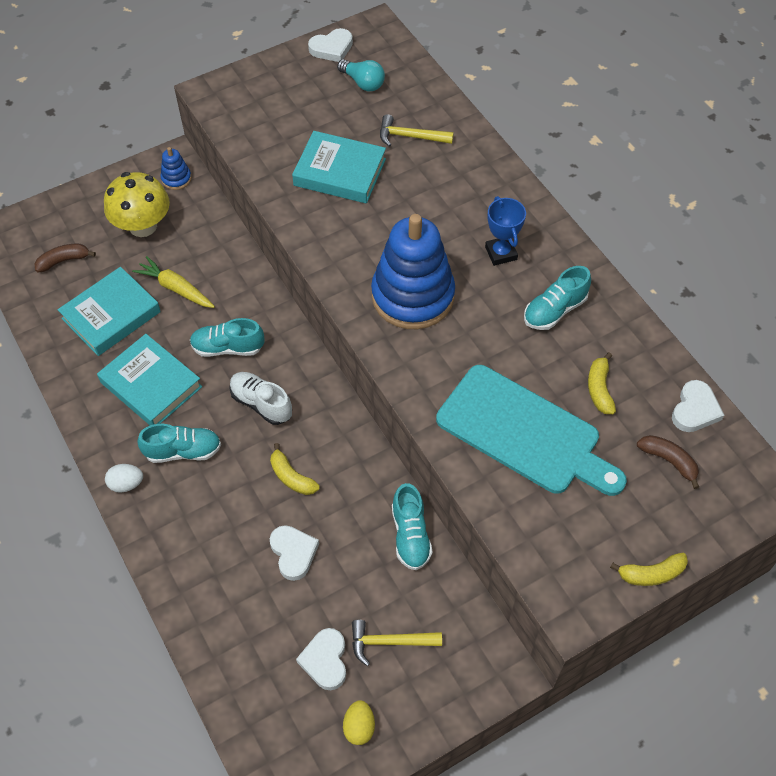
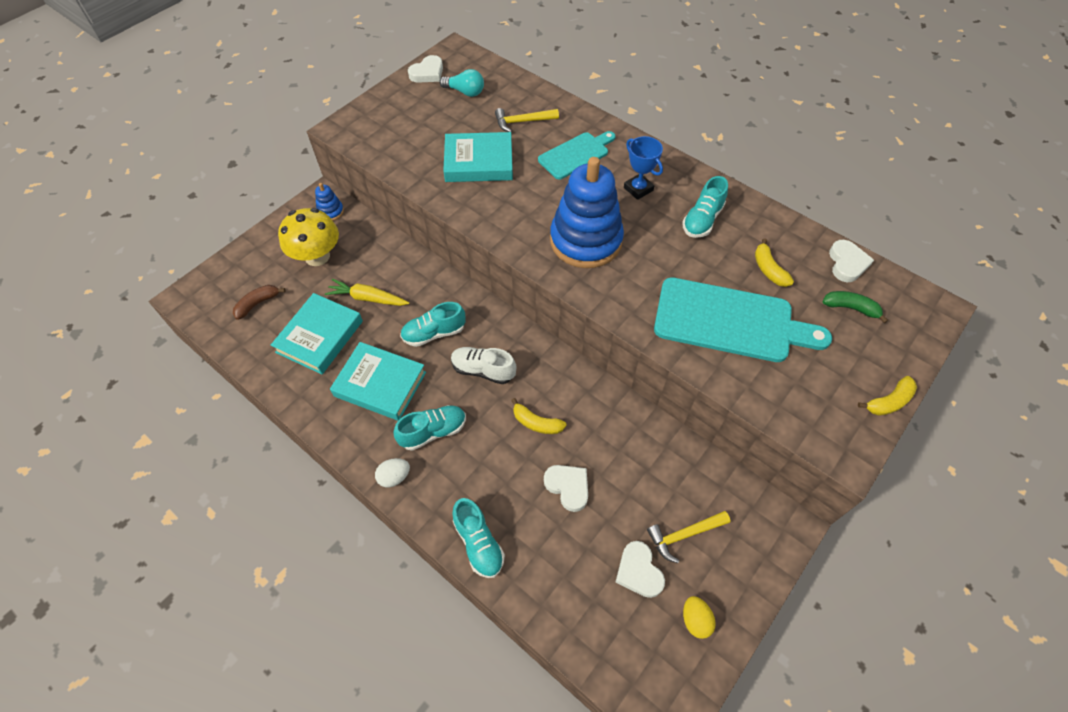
camera: 20 degrees left, 0 degrees up
(410, 535) = (657, 438): turquoise shoe -> turquoise shoe (478, 543)
(451, 192) = (576, 154): none -> turquoise cutting board
(668, 461) = (850, 308): brown banana -> green banana

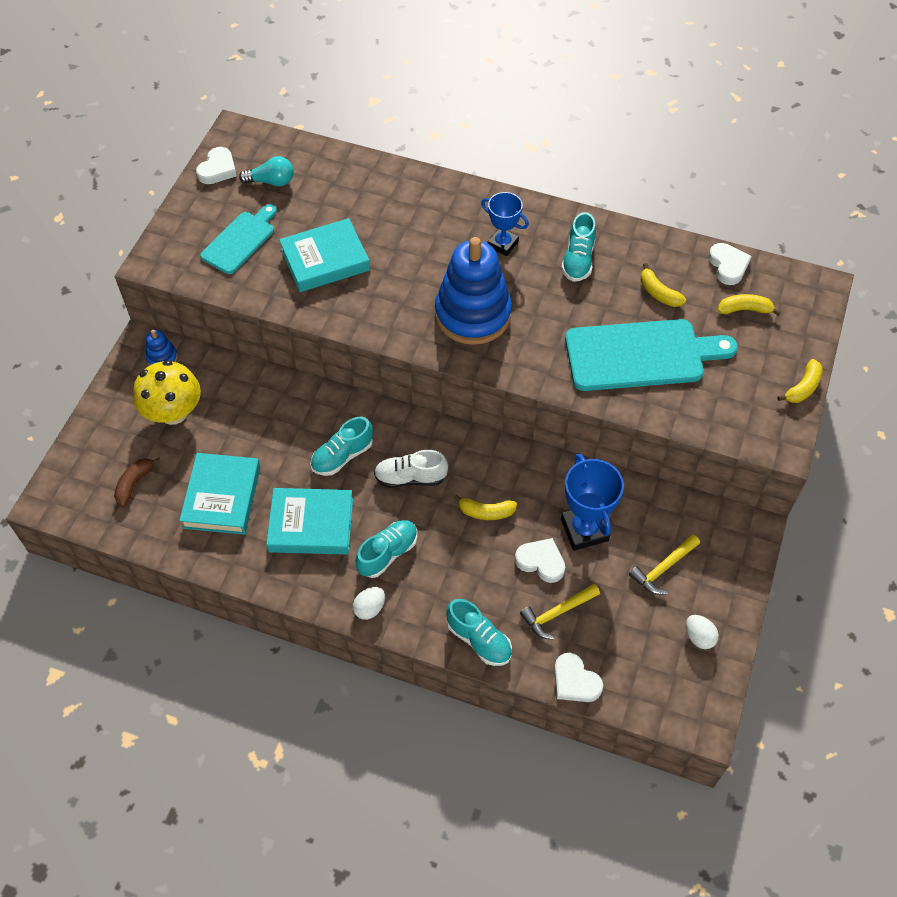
camera: 20 degrees left, 0 degrees up
(367, 298) = (253, 441): yellow carrot -> none
(522, 122) = (351, 200): yellow hammer -> yellow hammer (557, 613)
(576, 154) = (424, 223): turquoise cutting board -> turquoise cutting board (240, 240)
(621, 470) = (584, 530): none -> blue trophy
(638, 571) = (635, 614): white heart -> white heart (575, 681)
(695, 620) = (699, 637): yellow egg -> white egg
(850, 308) = (744, 309): green banana -> yellow banana

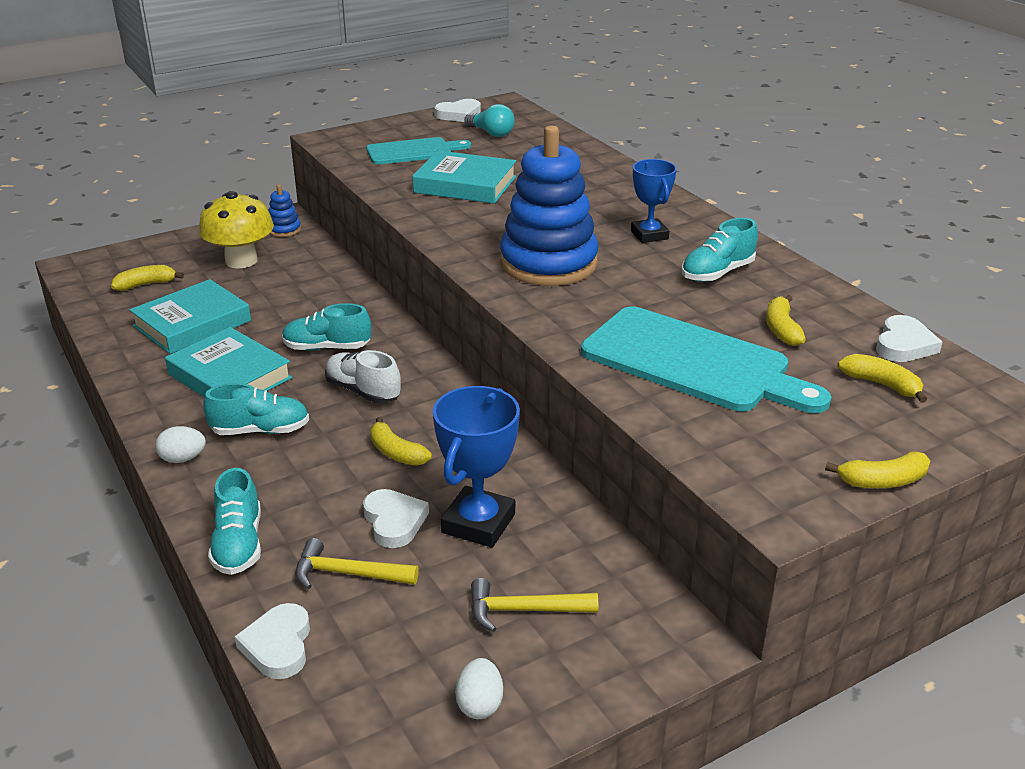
camera: 40 degrees right, 25 degrees down
(134, 484) = (146, 284): brown banana -> yellow banana

